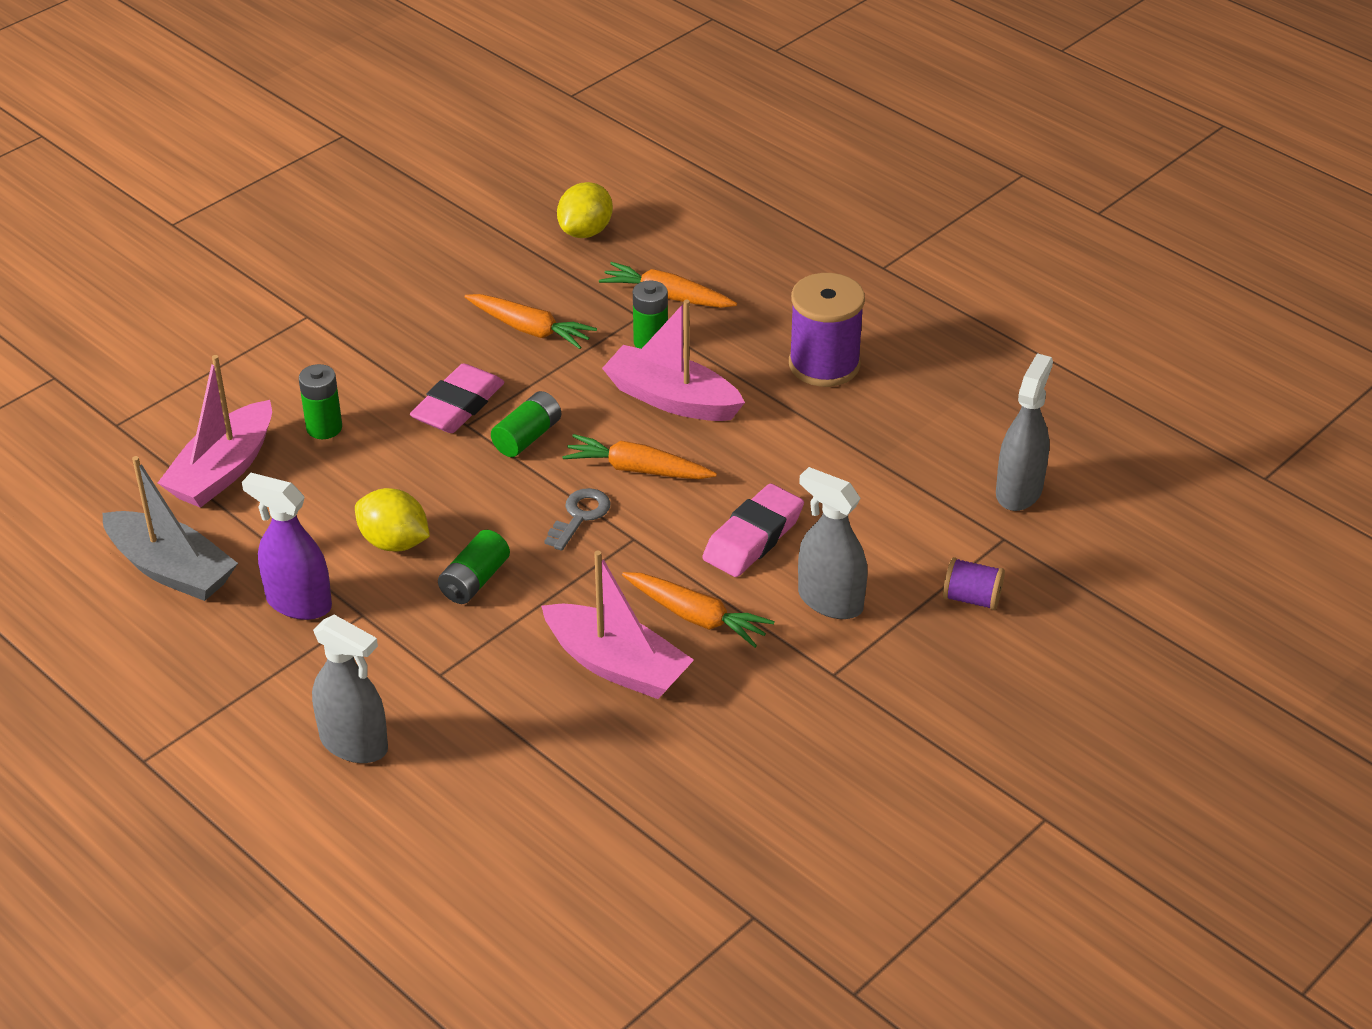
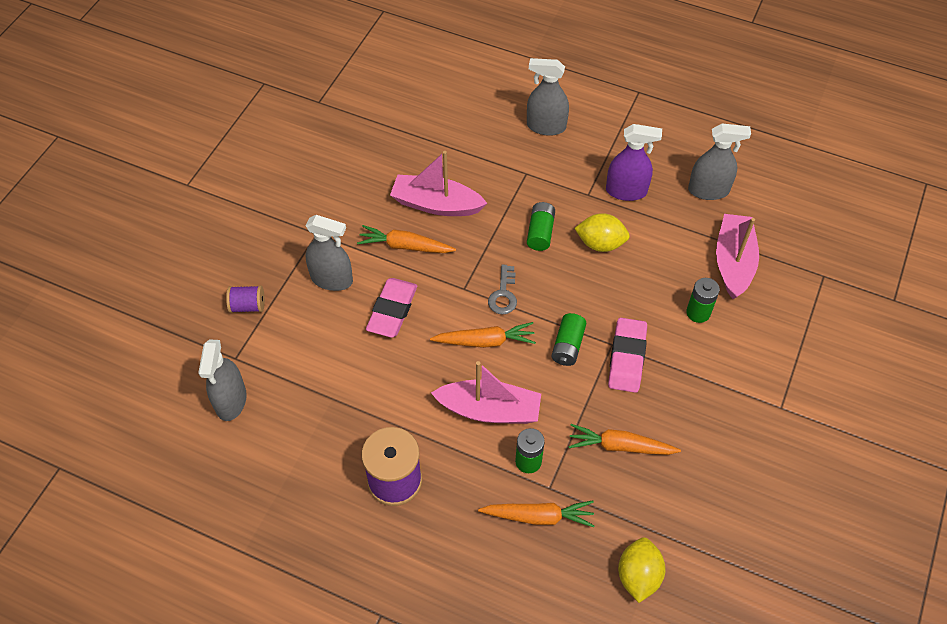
camera: 160 degrees right, 15 degrees up
(171, 569) = (708, 190): grey boat -> grey spray bottle

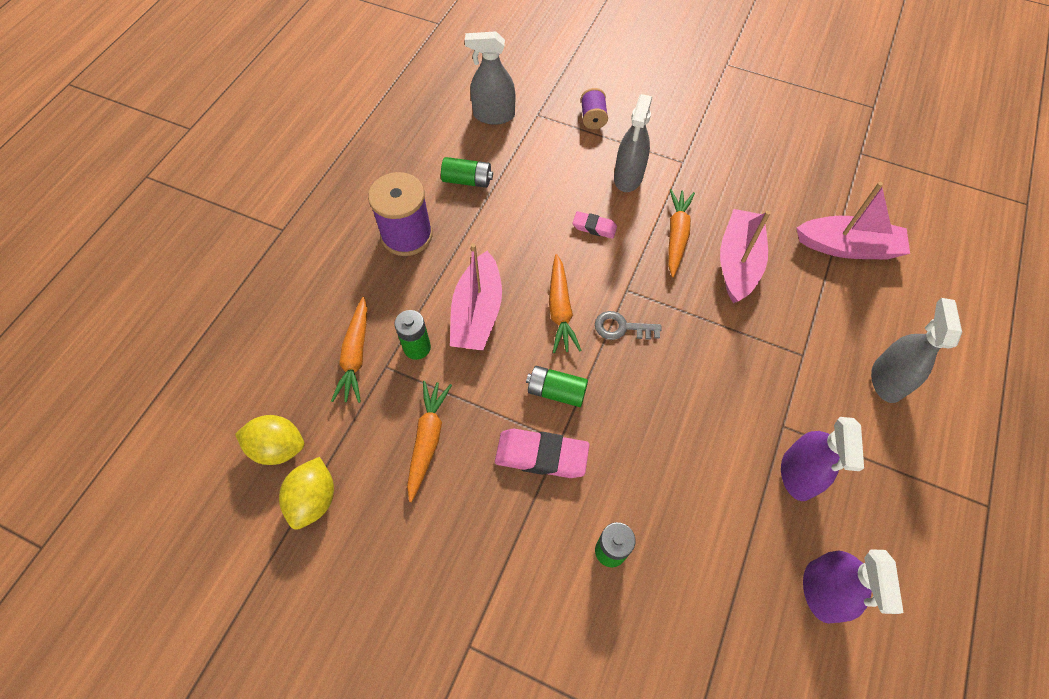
camera: 90 degrees right, 5 degrees up
(392, 310) = (594, 227): pink eraser -> pink eraser, size x0.57
(540, 232) = (714, 368): green battery -> green battery (467, 180)
(600, 243) = (706, 436): yellow lemon -> yellow lemon (314, 499)
(708, 190) = (821, 591): grey spray bottle -> purple spray bottle
(733, 262) = (697, 612): pink boat -> pink boat (847, 247)

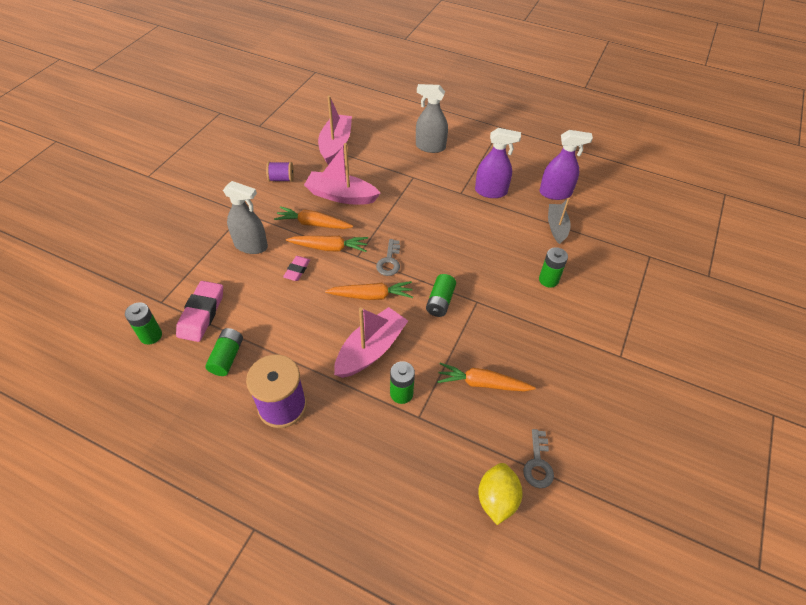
camera: 90 degrees left, 10 degrees down
(314, 499) = (538, 464): yellow lemon -> grey key
(355, 355) = (408, 442): orange carrot -> orange carrot (329, 248)
(477, 313) = (371, 350): pink boat -> pink boat turned 60 degrees counterclockwise
(493, 115) = (151, 335): grey spray bottle -> green battery
(541, 455) = (489, 312): pink eraser -> pink eraser (201, 314)
(593, 118) = (179, 263): purple spool -> purple spool (281, 179)
(732, 581) = (556, 227): none -> grey boat

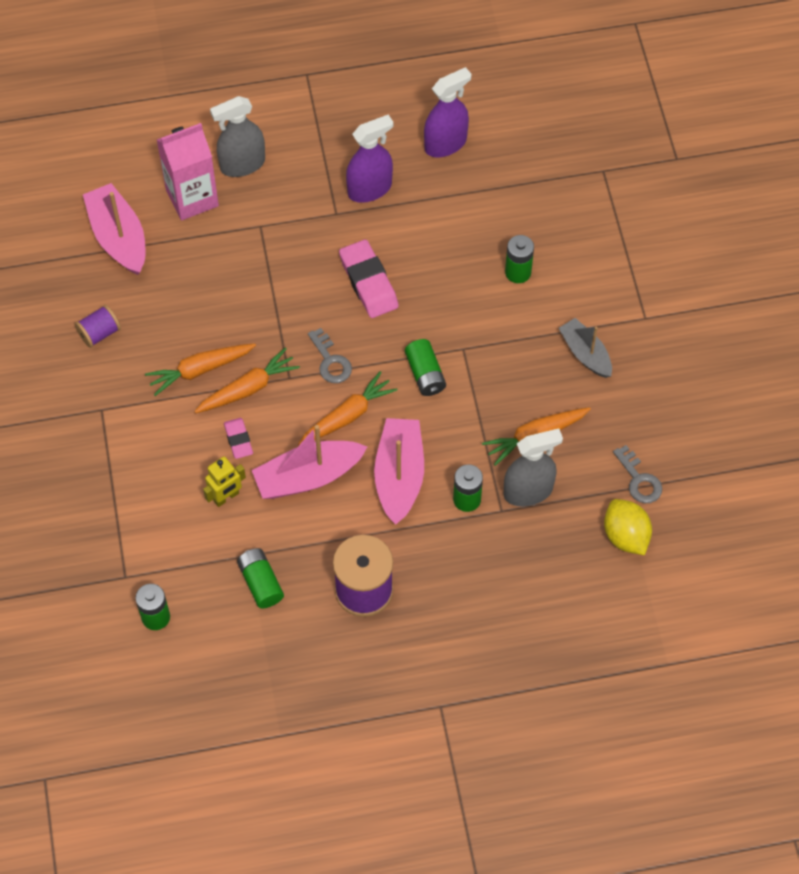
camera: 35 degrees left, 10 degrees up
(201, 314) = (185, 559): pink eraser -> pink eraser (368, 282)
(251, 245) = (155, 445): grey spray bottle -> grey spray bottle (528, 491)
(259, 295) = (226, 497): none -> yellow robot
(341, 196) = (197, 310): pink boat -> pink boat (308, 477)
(389, 147) = (192, 198): none -> pink carton
(556, 227) = (480, 194): grey boat -> grey boat (585, 353)

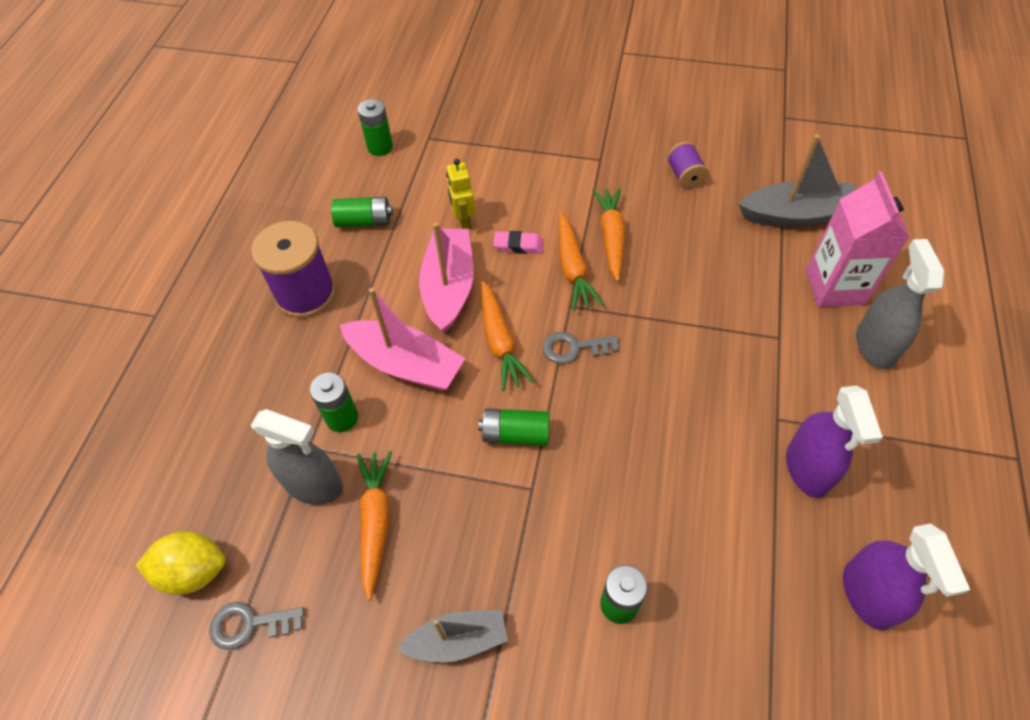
camera: 115 degrees right, 5 degrees down
(118, 237) = (796, 215): pink boat -> grey boat
(368, 282) = (665, 419): pink eraser -> none
(528, 491) = (314, 485): grey spray bottle -> grey spray bottle turned 75 degrees counterclockwise

